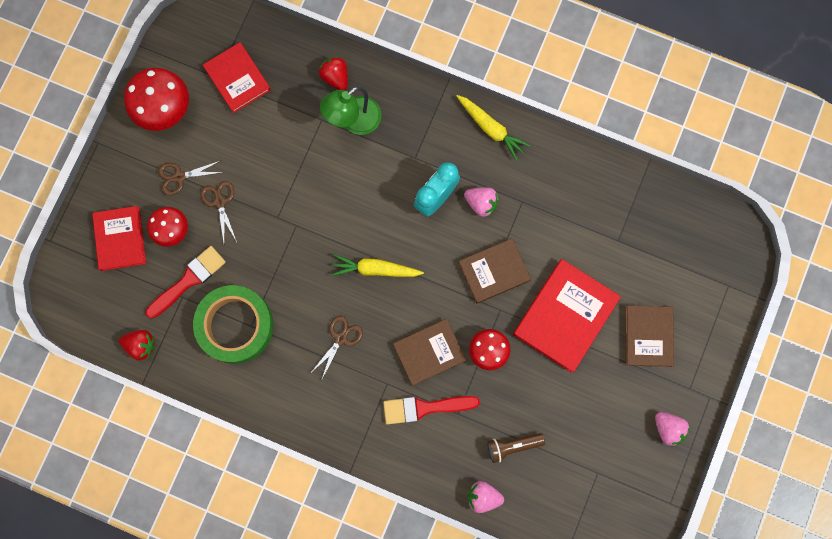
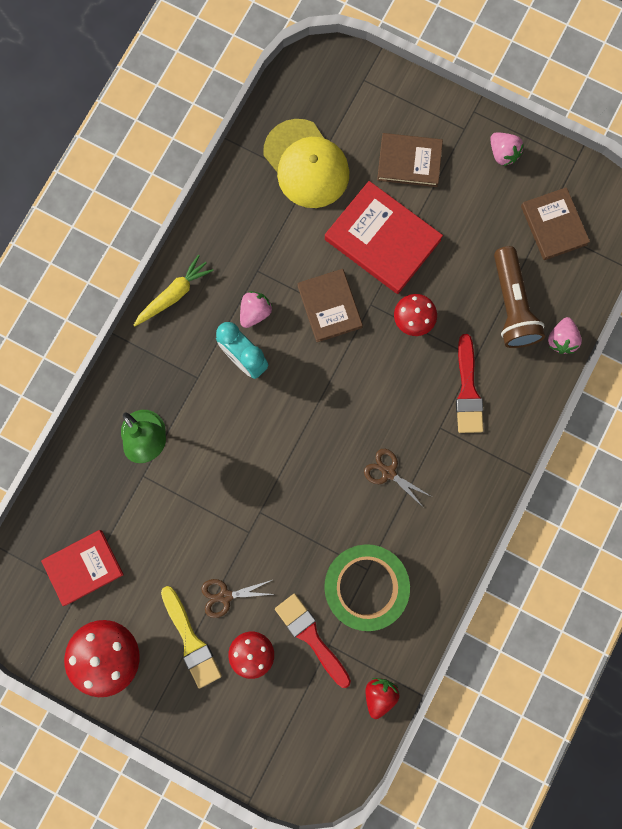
camera: 85 degrees left, 0 degrees up
(120, 239) = (256, 714): red book -> none
(179, 177) = (191, 641): brown scissors -> yellow brush
(335, 77) = (95, 456): red strawberry -> none
(375, 269) = (316, 430): yellow carrot -> none
(429, 352) = (410, 381): brown book -> brown book (553, 225)
(512, 446) = (512, 305): brown flashlight -> brown flashlight, size x1.72
(633, 237) = (306, 164): none -> yellow cap
(668, 428) = (503, 154): pink strawberry -> pink strawberry turned 90 degrees clockwise

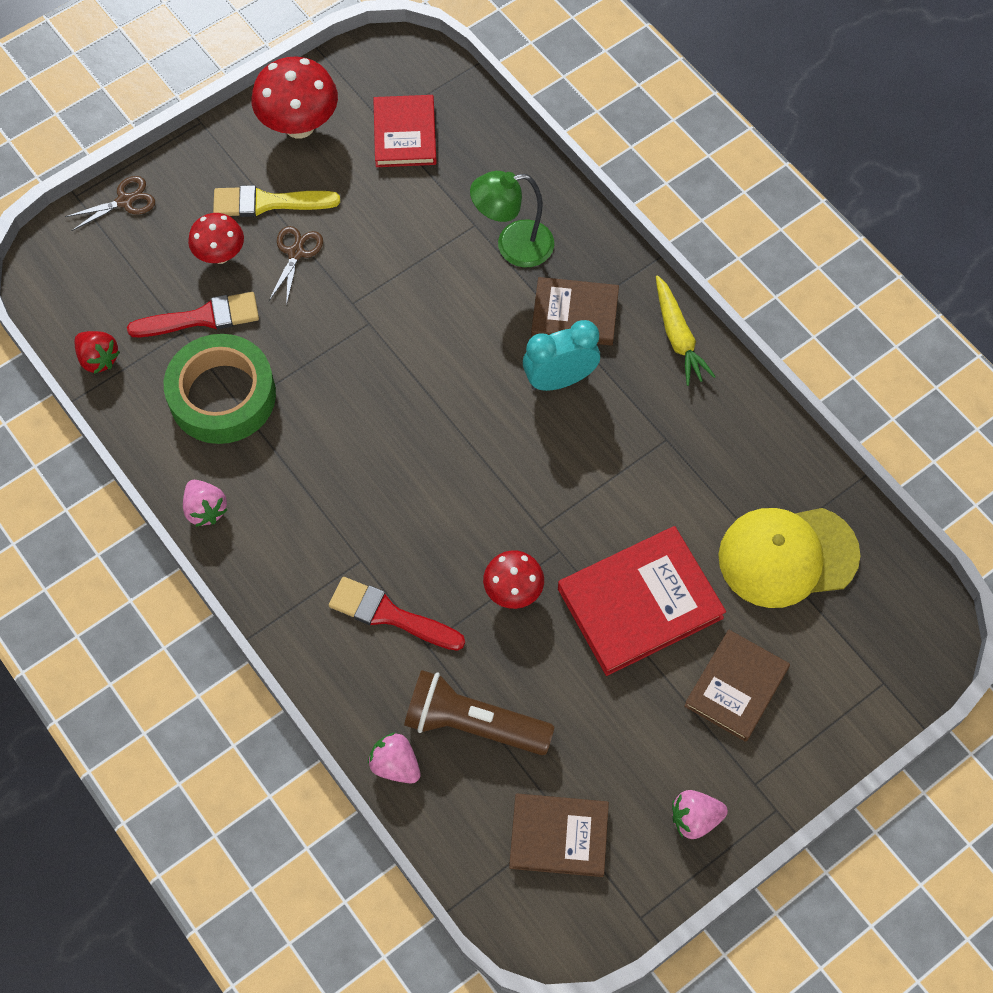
camera: 115 degrees right, 15 degrees down
(255, 312) = (612, 415): pink strawberry -> pink strawberry (205, 509)
(329, 306) = (580, 501): brown book -> brown book (574, 314)
(388, 472) = (338, 477): brown scissors -> brown scissors (125, 201)

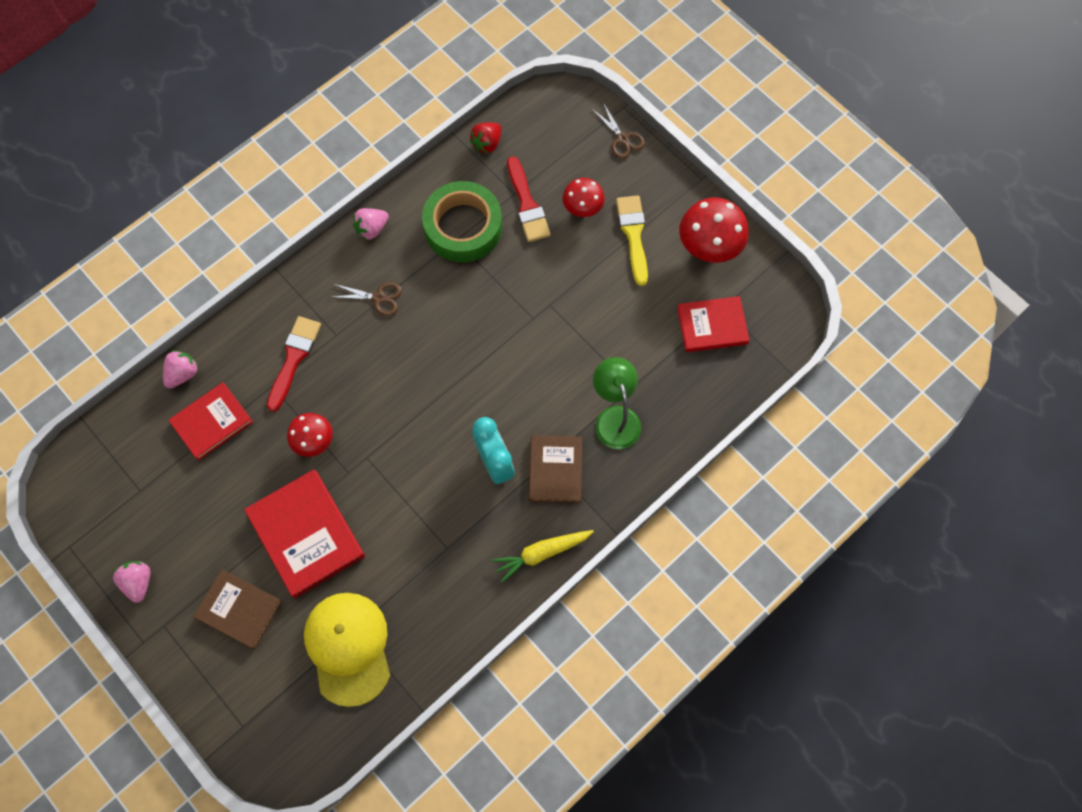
camera: 85 degrees right, 5 degrees up
(296, 253) = (590, 260): brown scissors -> brown scissors (379, 298)
(472, 724) = (212, 422): brown flashlight -> red book
(559, 836) = (129, 487): brown book -> none

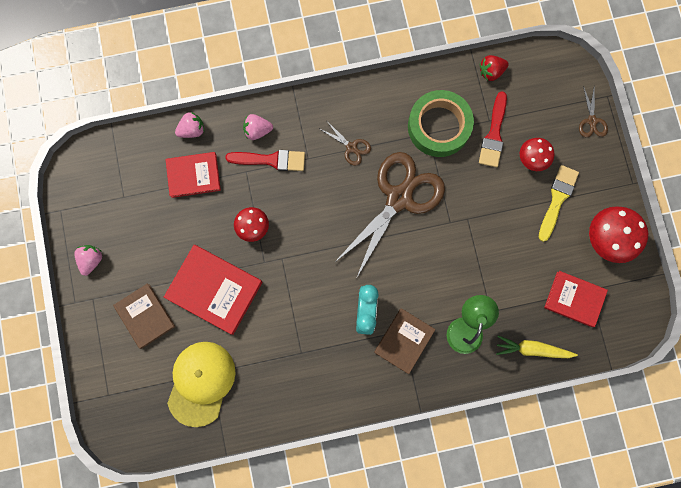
camera: 30 degrees right, 10 degrees up
(294, 358) = (271, 160): red brush -> red brush turned 45 degrees clockwise
(306, 534) = (214, 289): red book -> red book turned 60 degrees counterclockwise
(371, 229) = (374, 93): pink strawberry -> pink strawberry (257, 130)
(462, 322) = (399, 198): none -> brown scissors
(541, 553) = (362, 393): yellow carrot -> yellow carrot (532, 349)

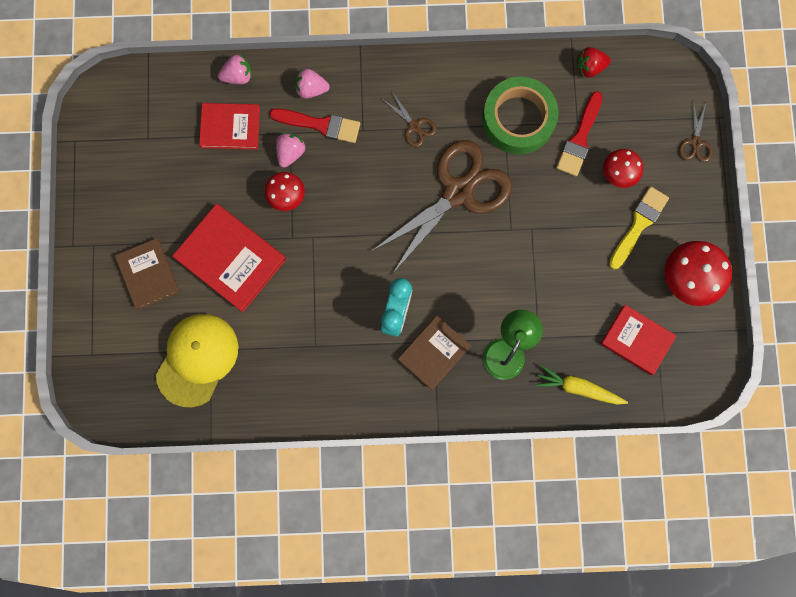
camera: 10 degrees right, 0 degrees up
(91, 260) = (99, 202): pink strawberry -> pink strawberry (290, 153)

